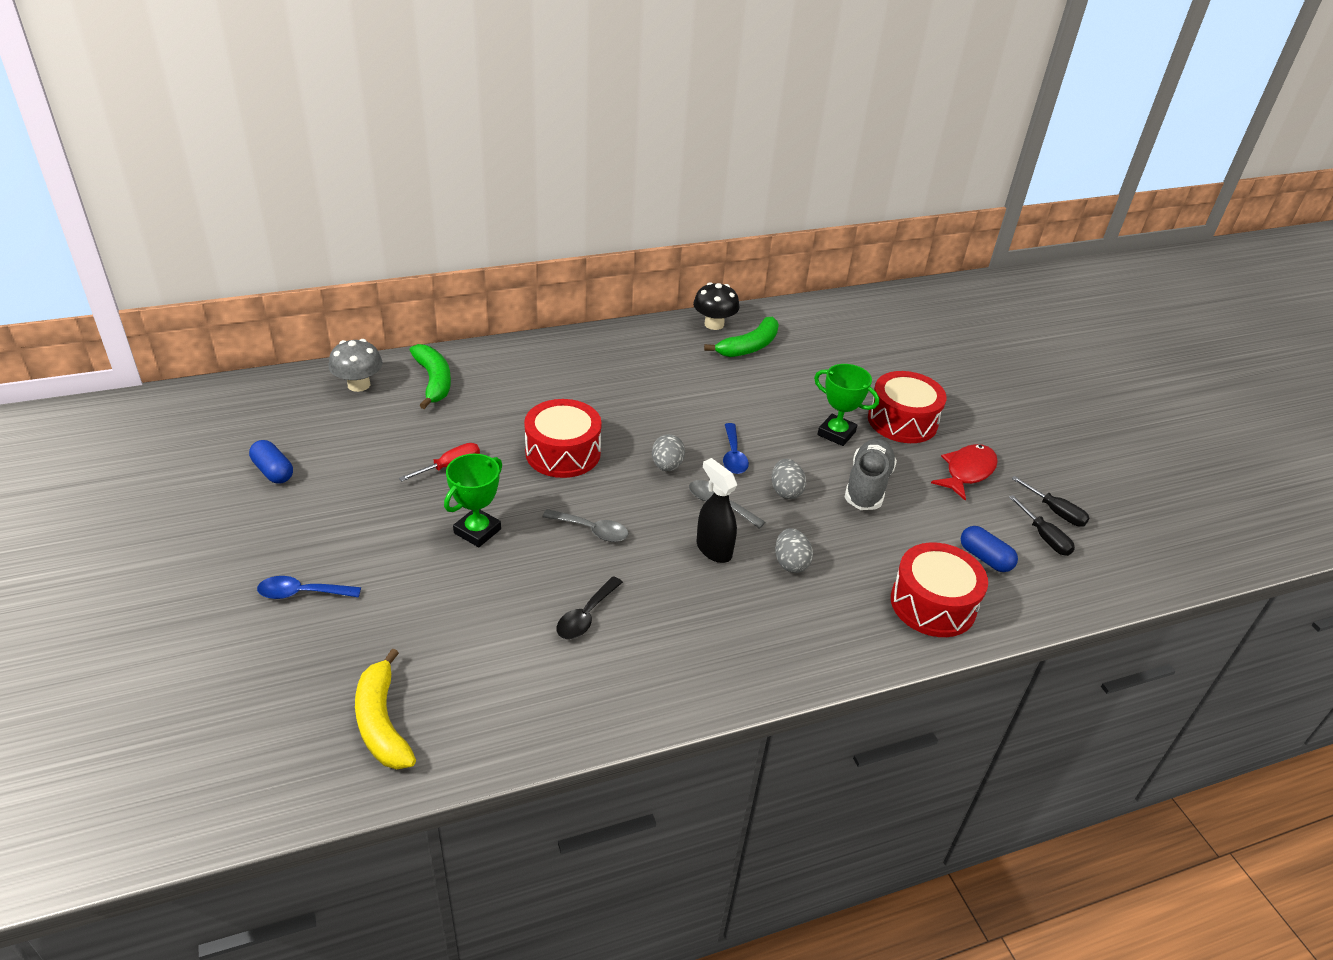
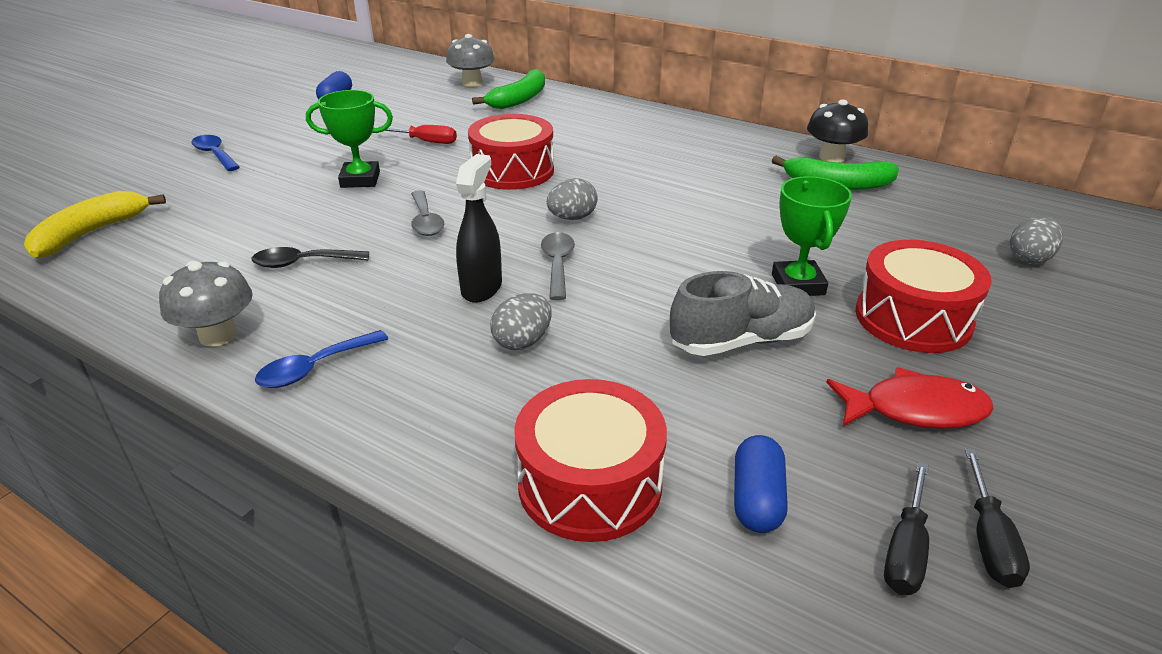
camera: 55 degrees right, 5 degrees down
(646, 695) = (218, 335): none -> grey mushroom
(733, 455) = (646, 242): blue spoon -> blue spoon (315, 368)
(785, 491) = (640, 292): grey egg -> grey egg (1029, 258)

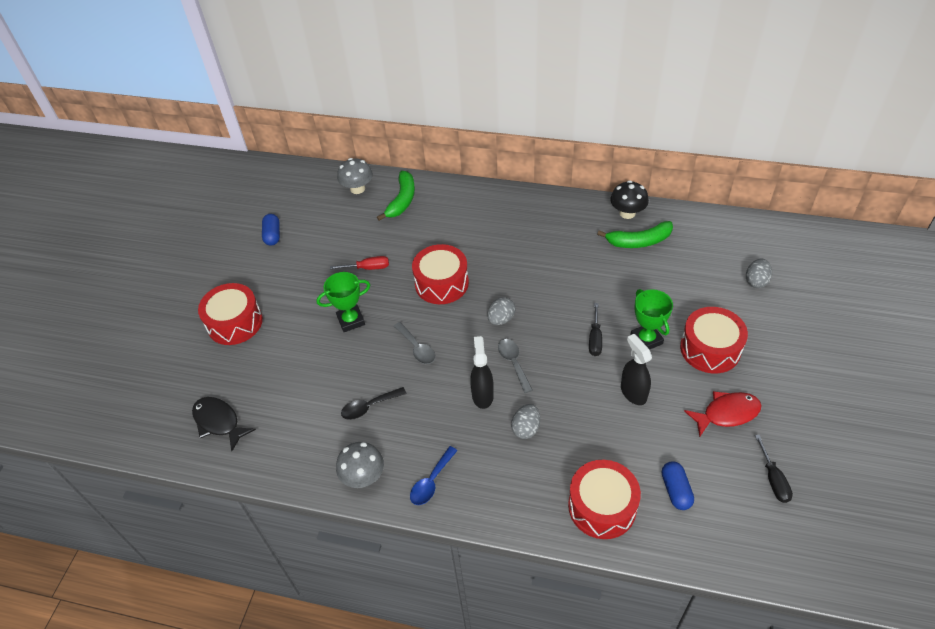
camera: 15 degrees left, 15 degrees up
(91, 233) = (219, 422): yellow banana -> black fish
(215, 154) = (235, 323): blue spoon -> red drum
(741, 341) = (633, 392): grey shoe -> black spray bottle
(905, 549) = (742, 495): black screwdriver -> black screwdriver (595, 338)

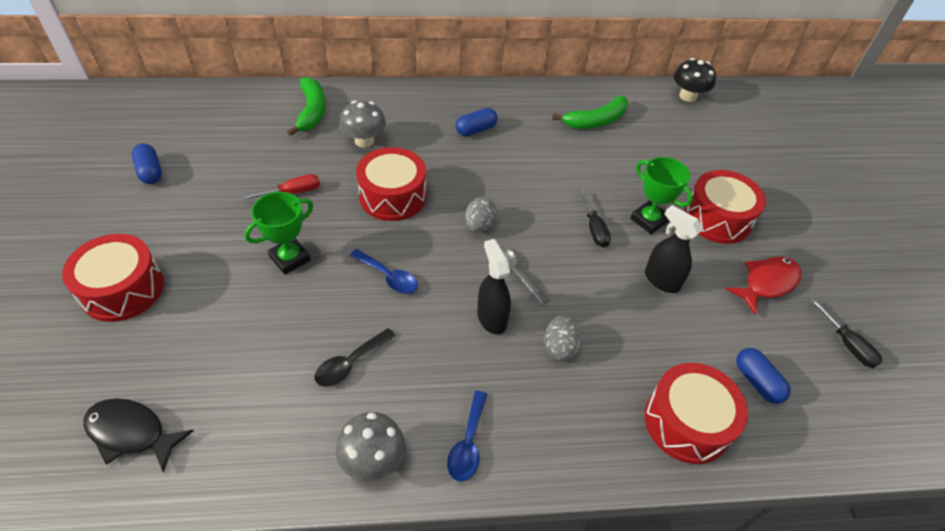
camera: 25 degrees left, 0 degrees up
(357, 188) = (250, 105): grey mushroom -> grey mushroom (364, 141)
(417, 348) = (388, 277): grey spoon -> blue spoon
(529, 235) = (476, 130): none -> blue capsule
(627, 213) = (571, 95): black mushroom -> black mushroom (687, 96)
(756, 281) = (728, 144): grey egg -> none

